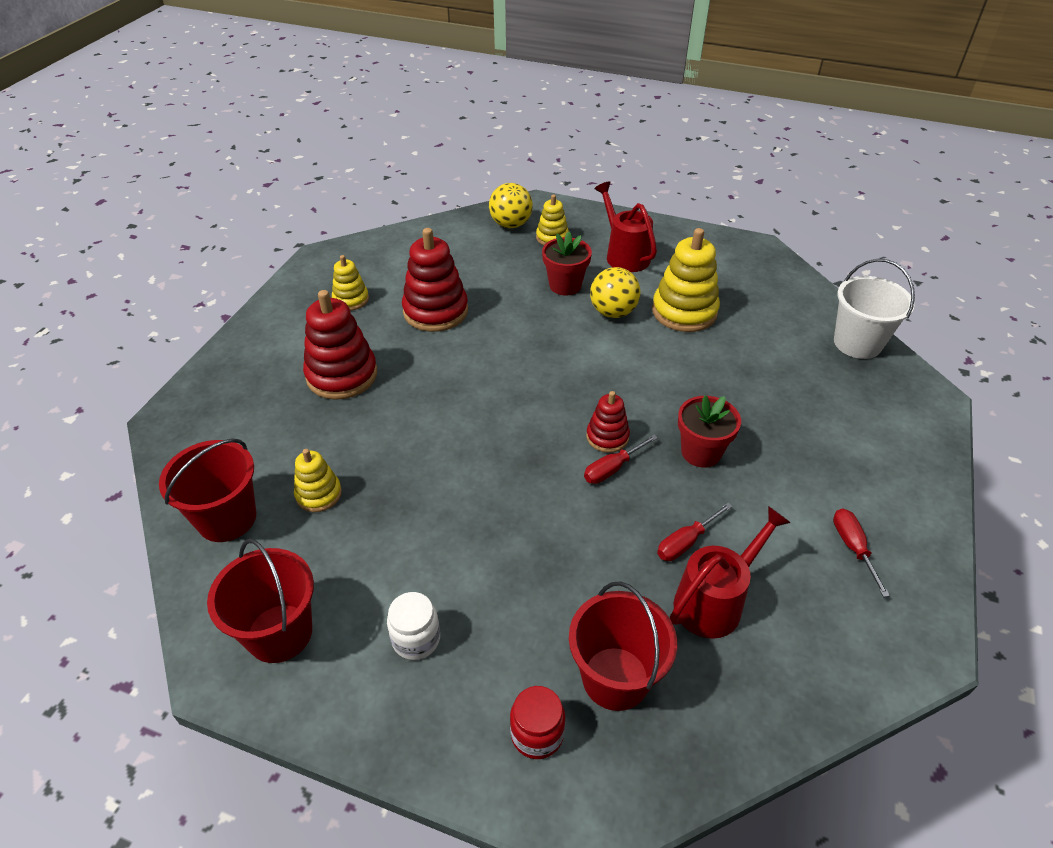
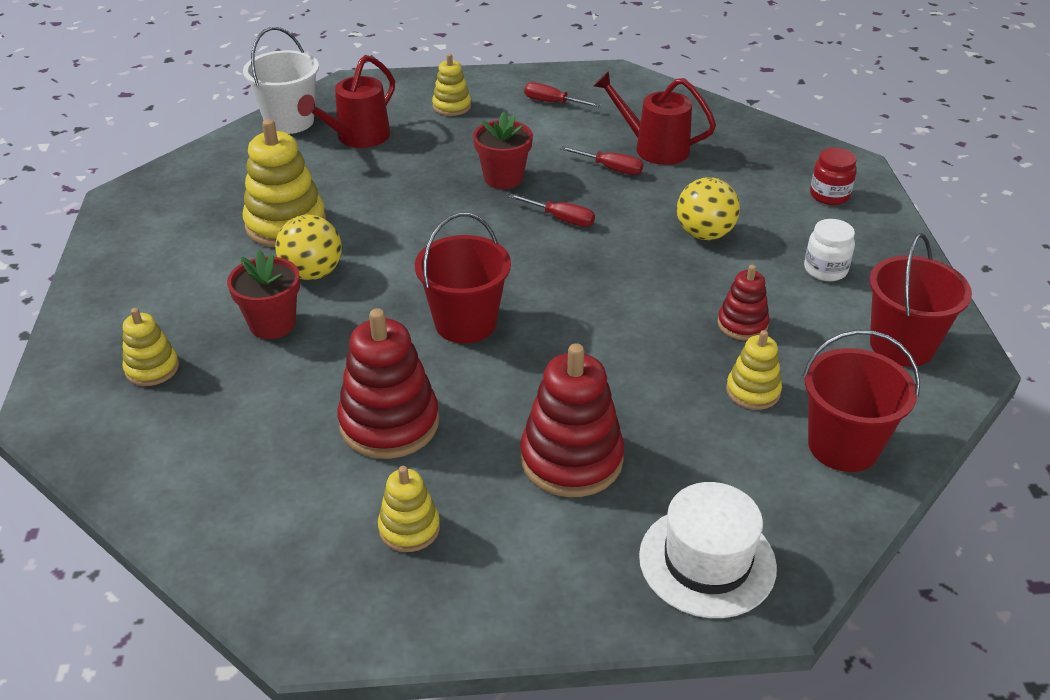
camera: 115 degrees left, 5 degrees down
(218, 402) = (707, 561): none -> white hat
(511, 224) = (124, 423): yellow ball -> yellow ball (704, 234)
(607, 437) = (523, 231): red stacking toy -> red stacking toy (742, 324)
(615, 678) = (757, 175): red bucket -> red bucket (465, 323)
(624, 255) = (177, 293): red watering can -> red watering can (357, 138)
(853, 548) = (552, 102): red screwdriver -> red screwdriver turned 60 degrees clockwise
(863, 458) = (451, 106): none -> yellow stacking toy

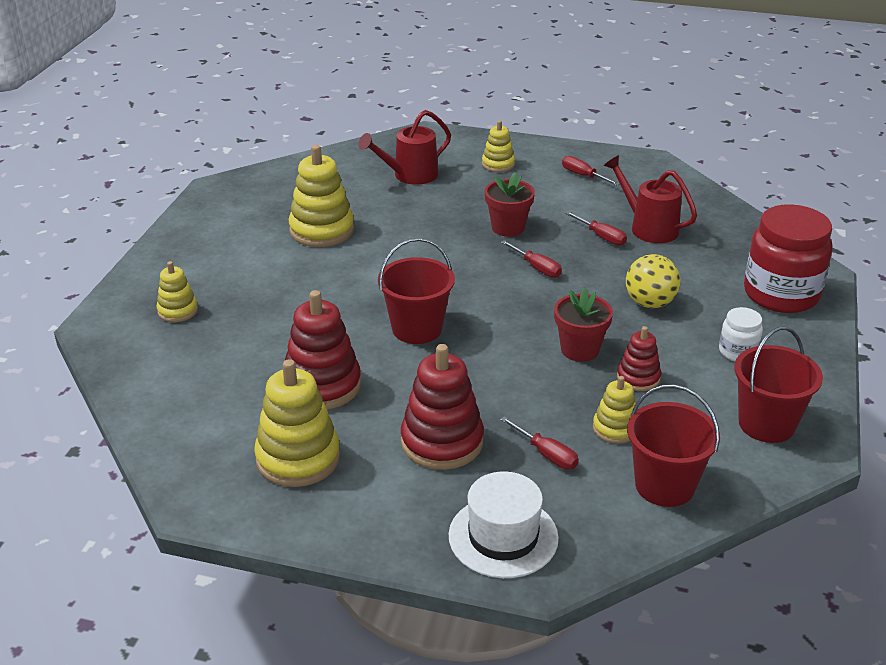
camera: 20 degrees right, 5 degrees down
(272, 324) = (275, 299): red flower pot -> red flower pot (580, 350)
(289, 121) = (364, 154): white bucket -> none
(312, 273) = (323, 269): yellow ball -> none
(409, 528) = (298, 458): yellow stacking toy -> yellow stacking toy, size x1.79
(697, 442) = (546, 454): none -> red screwdriver
(829, 195) = (781, 294): red jar -> red jar, size x2.09

